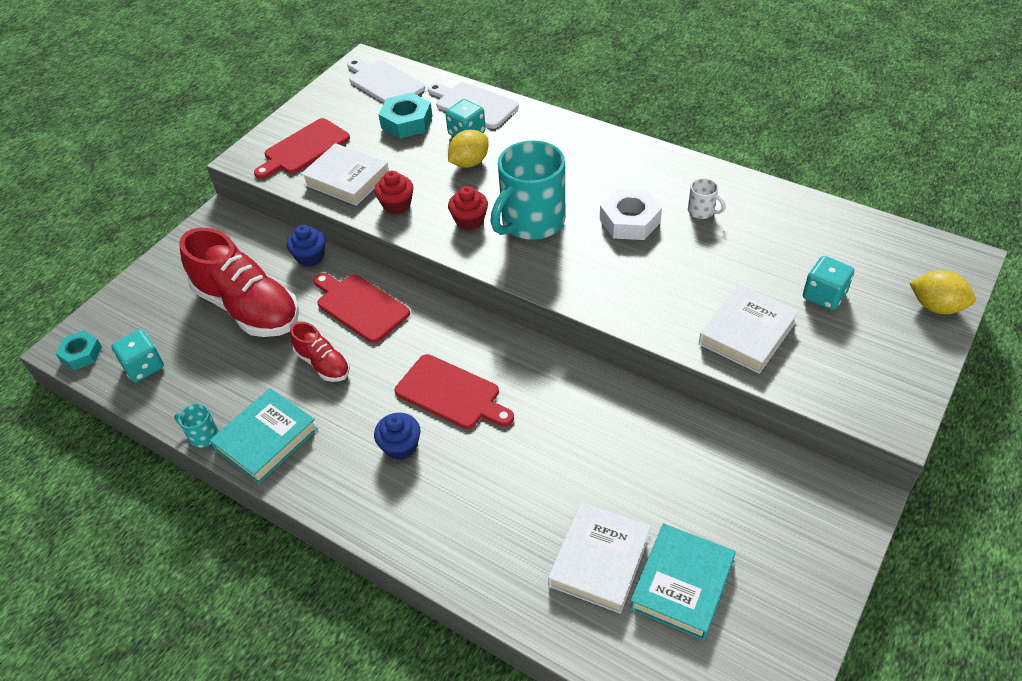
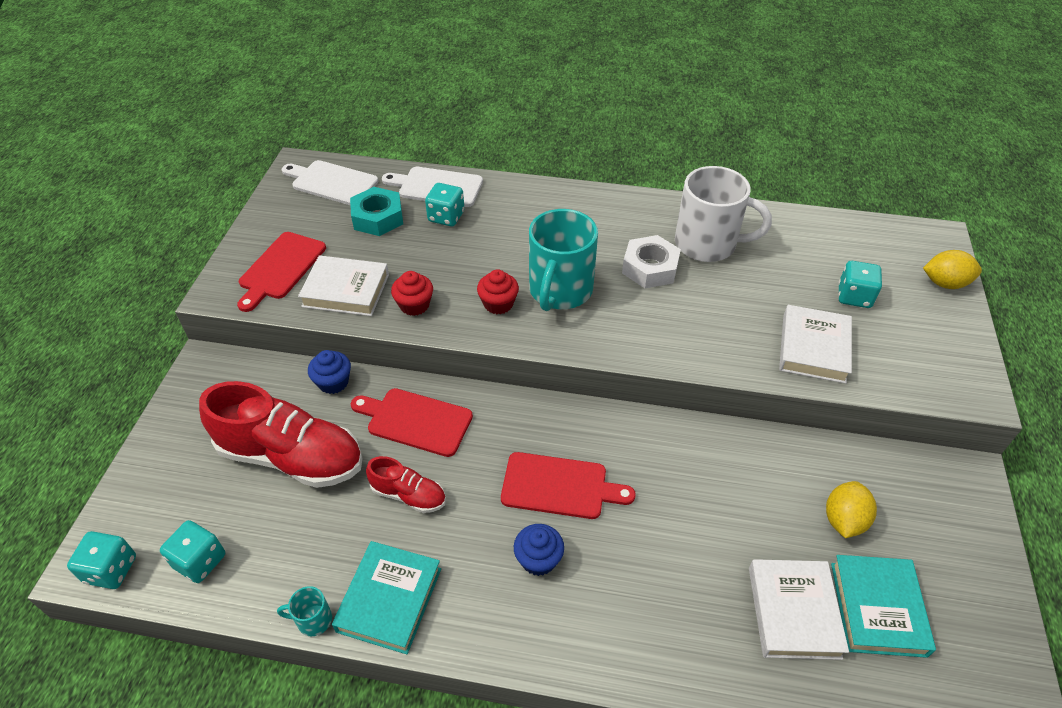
camera: 25 degrees left, 0 degrees up
(81, 354) = (111, 570): turquoise nut -> turquoise dice
(469, 163) = (465, 245): yellow lemon -> yellow lemon (843, 520)
(702, 211) = (708, 244): white mug -> white mug, size x2.40

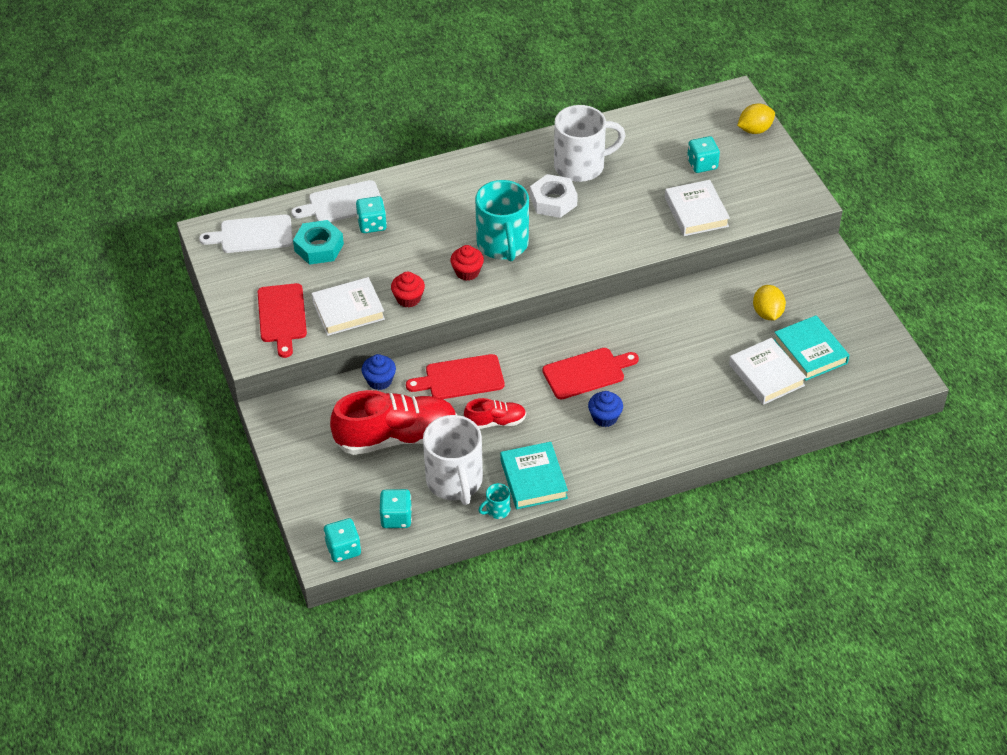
camera: 30 degrees left, 0 degrees up
(301, 550) = (455, 482): none -> white mug

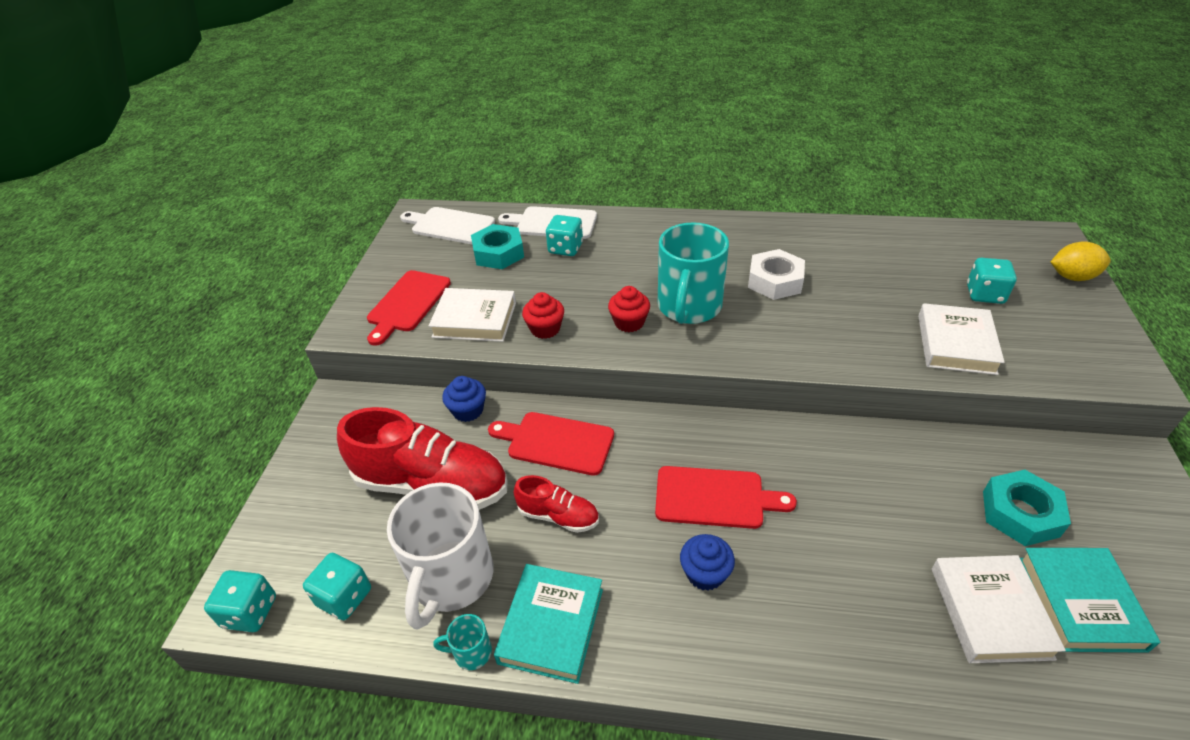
camera: 30 degrees right, 5 degrees down
(581, 166) = (828, 256): white mug -> none
(767, 313) = (1020, 513): yellow lemon -> turquoise nut

